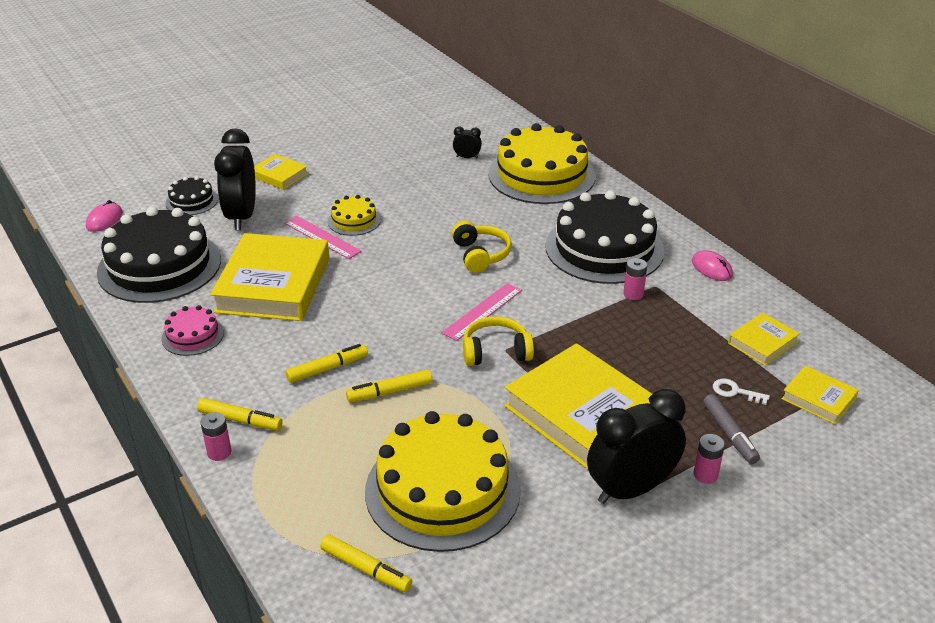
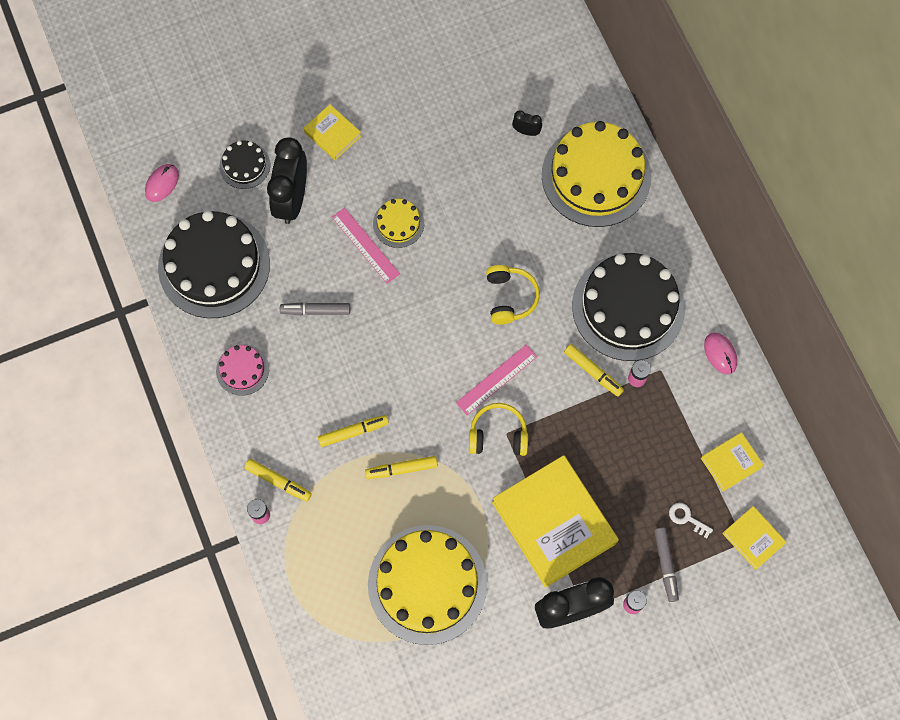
camera: 10 degrees right, 35 degrees up
(273, 285) = (315, 311): yellow book -> grey marker
(366, 569) = (361, 650): yellow marker -> yellow marker (593, 372)

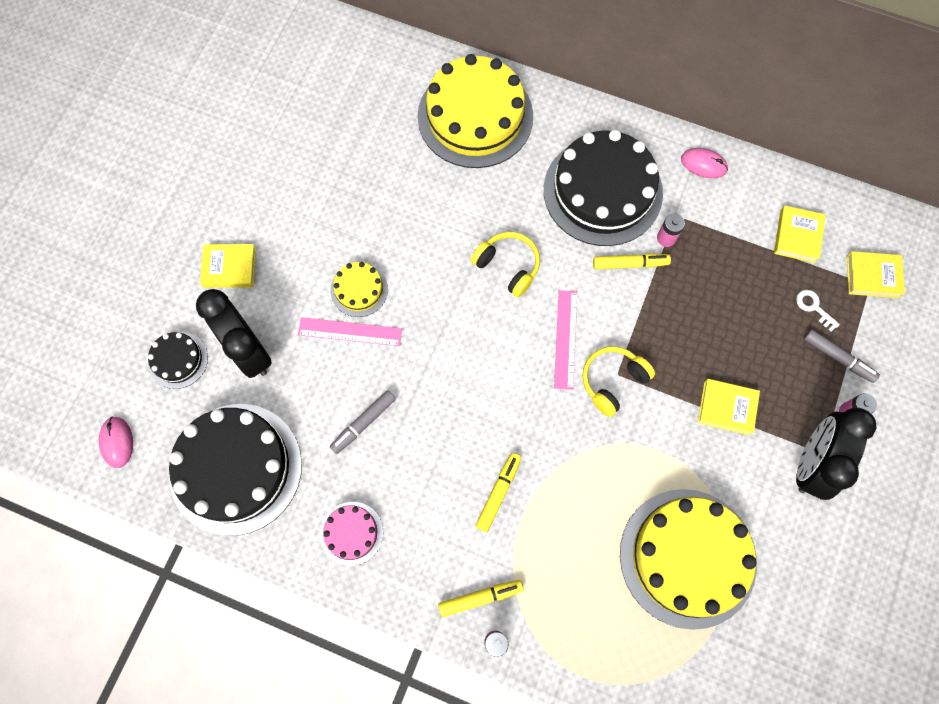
camera: 45 degrees left, 0 degrees up
(401, 469) = (568, 484): yellow marker -> none
(526, 131) = (386, 129): black clock -> none
(554, 522) = (726, 408): yellow book -> yellow book, size x0.48
(687, 518) = (814, 307): white key -> white key turned 60 degrees clockwise

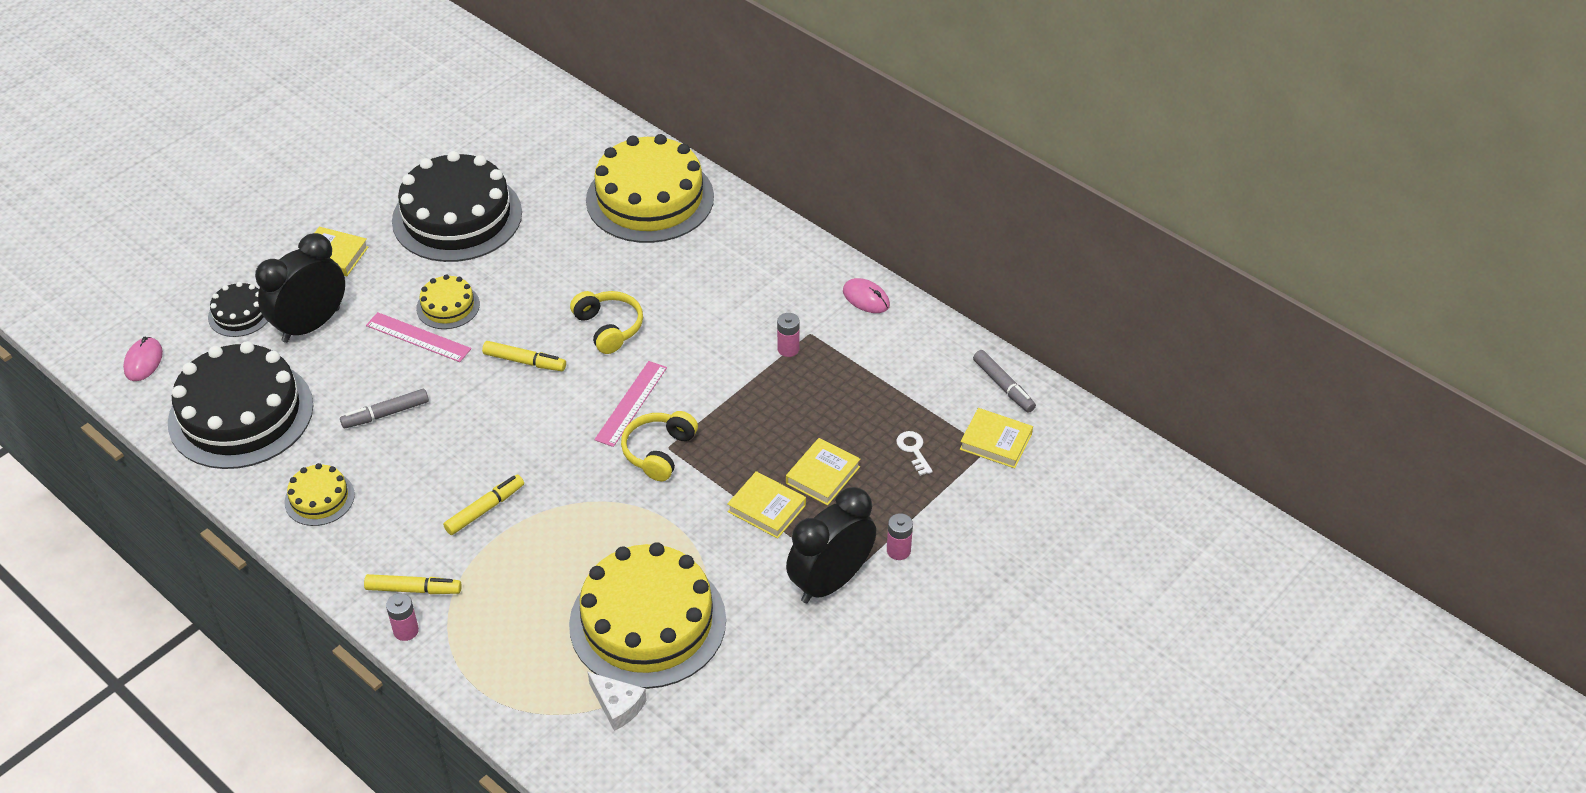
camera: 20 degrees right, 25 degrees down
(248, 351) = (311, 325): black clock -> black clock turned 60 degrees clockwise
(351, 533) = (319, 498): pink cake -> yellow cake
(602, 191) = (744, 292): black cake -> black cake (457, 217)
(613, 381) = (659, 452): yellow headphones -> yellow headphones turned 45 degrees counterclockwise
(630, 264) = (737, 360): yellow marker -> yellow marker (524, 361)
(704, 649) = (618, 705): none -> white cheese
(797, 236) = (932, 385): yellow book -> yellow book (823, 475)
(838, 358) = (915, 500): grey marker -> grey marker (1003, 386)

